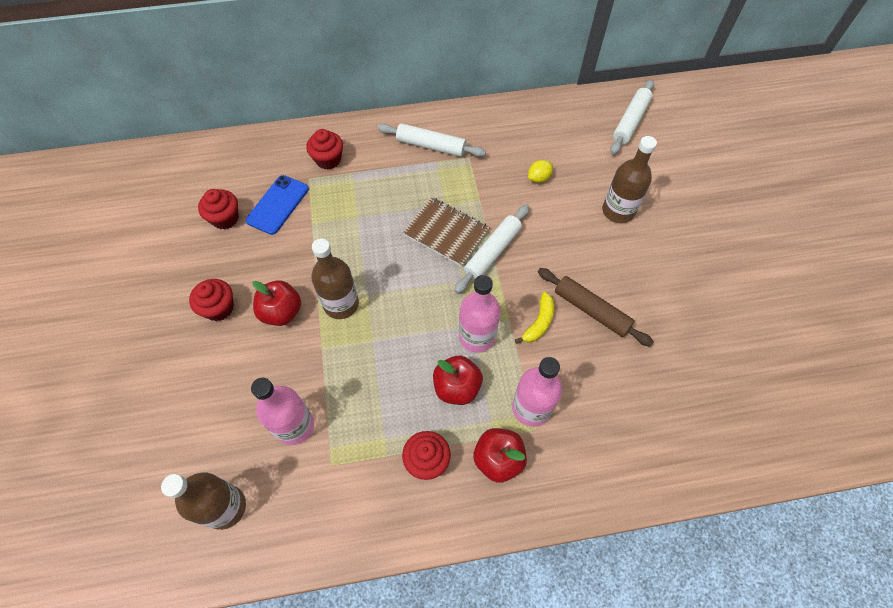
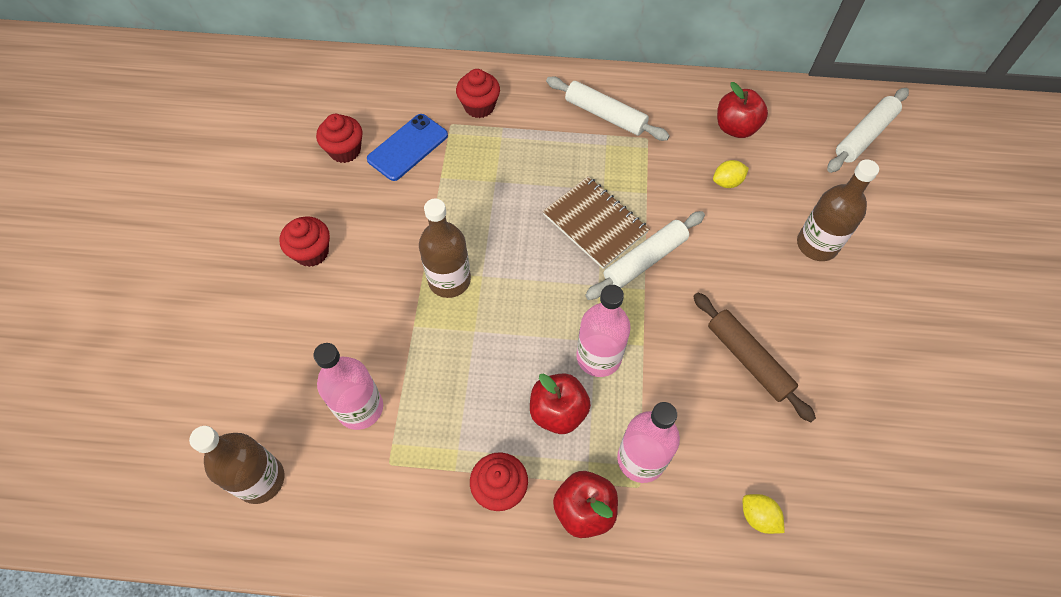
camera: 15 degrees right, 0 degrees up
(282, 312) = (379, 273): red apple -> red apple (736, 128)
(539, 322) = (679, 359): yellow banana -> none
(631, 428) = (758, 517): none -> yellow lemon

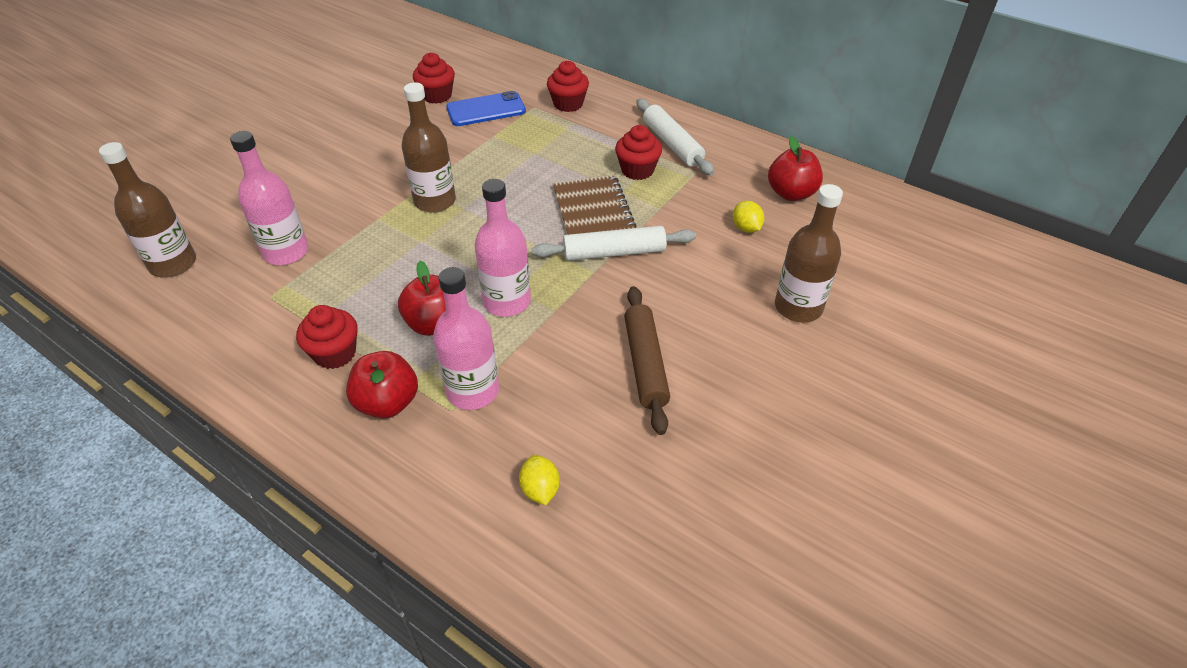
camera: 30 degrees right, 15 degrees down
(312, 252) = (351, 145): red cupcake -> red cupcake (637, 170)
(727, 182) = (746, 228): yellow lemon -> yellow lemon turned 60 degrees clockwise
(864, 136) = (926, 245): white rolling pin -> none

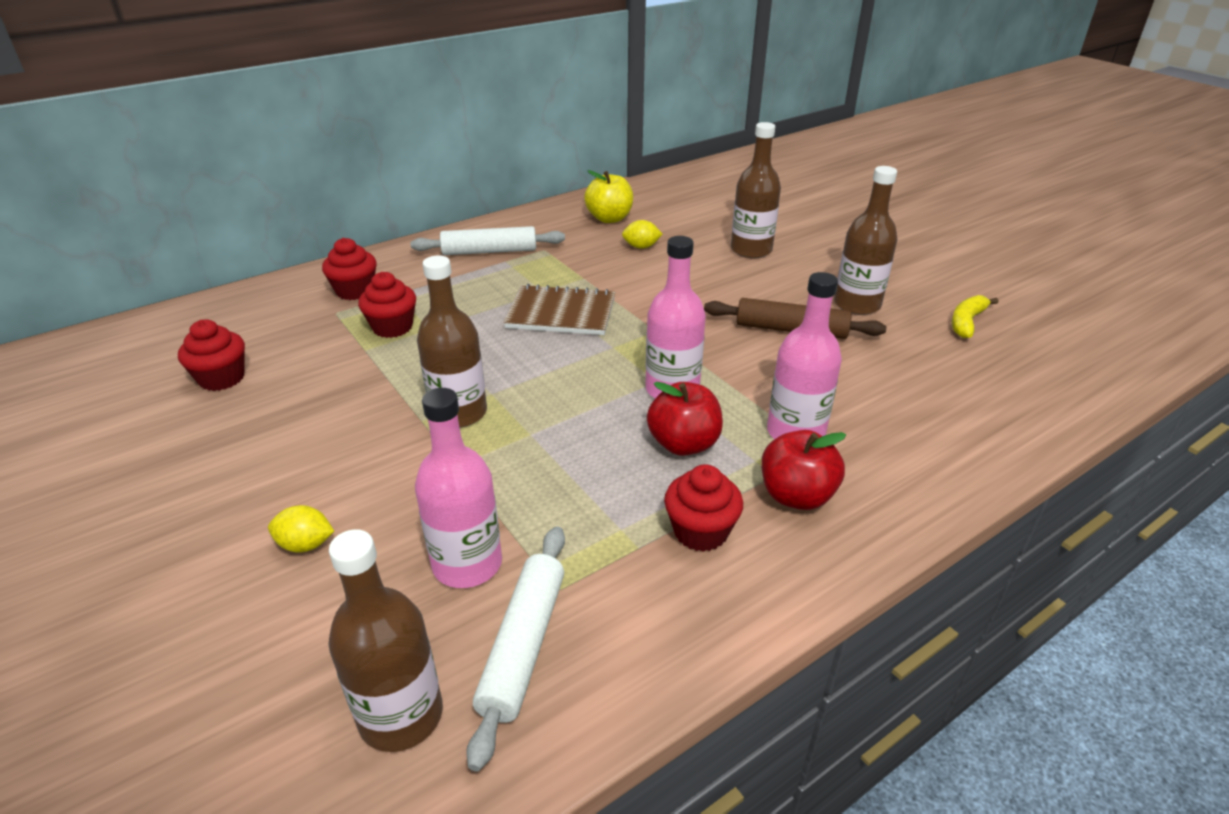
camera: 70 degrees left, 10 degrees down
(486, 110) = (302, 346): blue phone -> none
(540, 490) = (928, 412): yellow lemon -> yellow lemon (305, 544)
(614, 252) = (633, 315): white rolling pin -> white rolling pin (523, 646)
(637, 170) = (515, 277): red cupcake -> red cupcake (392, 327)
(729, 412) = (857, 304): none -> brown bottle
(747, 521) = (966, 322): none -> yellow banana
(791, 193) = (609, 218): red apple -> yellow apple

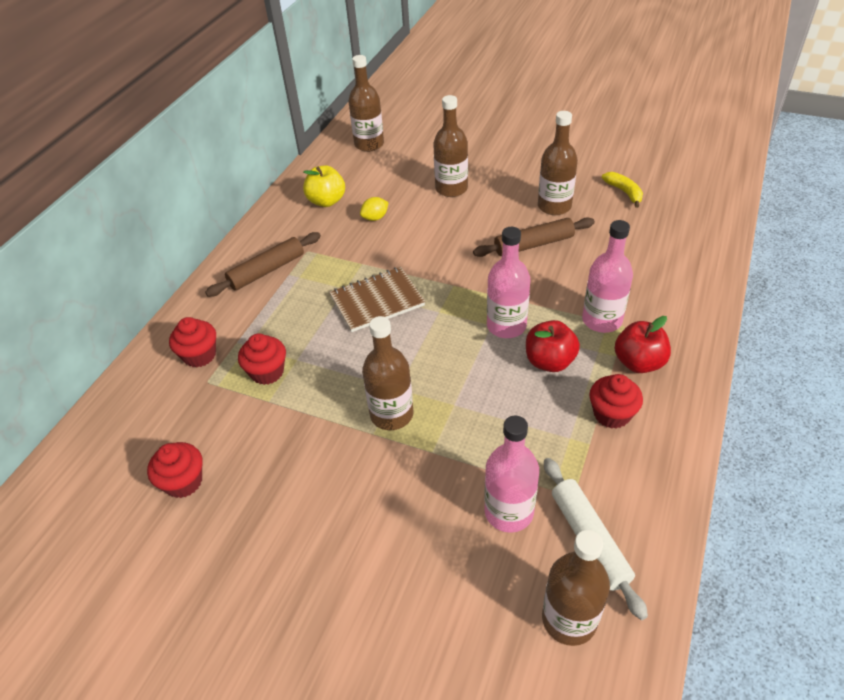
camera: 30 degrees left, 10 degrees up
(305, 544) = (398, 561): yellow lemon -> none
(489, 251) = (267, 271): white rolling pin -> brown rolling pin
(705, 189) = (369, 144): none -> brown bottle
(966, 322) = (624, 192): yellow banana -> yellow banana turned 150 degrees clockwise

